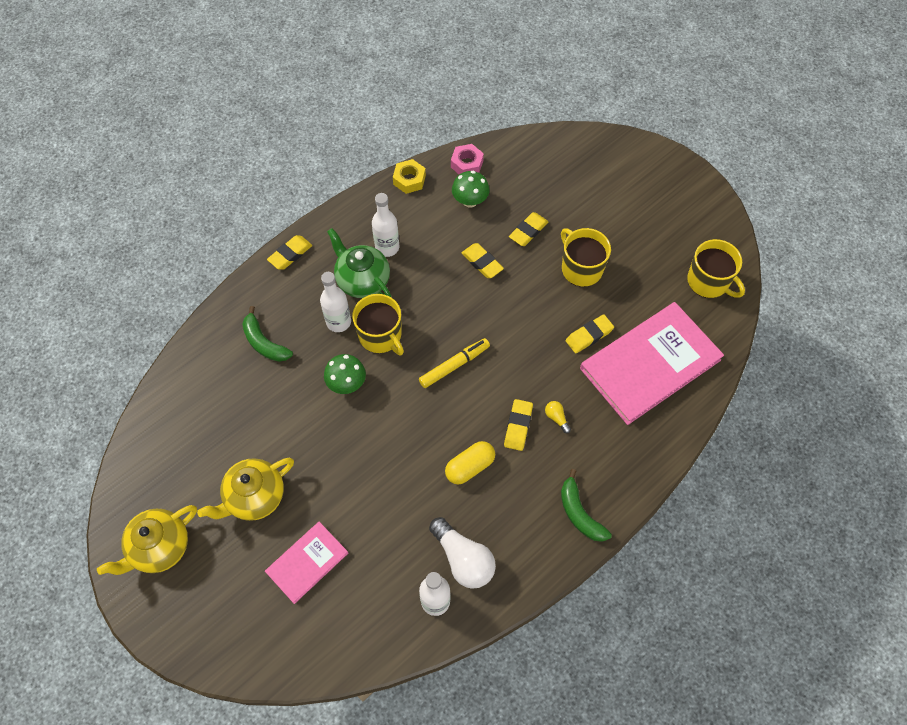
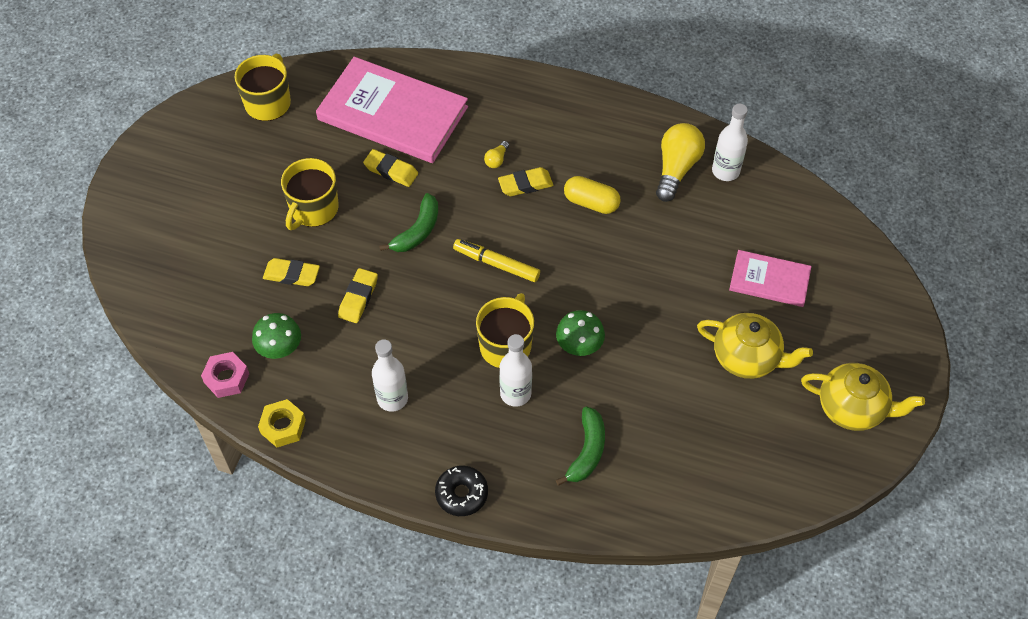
camera: 120 degrees left, 5 degrees down
(290, 254) = (461, 494): yellow eraser -> black donut
(362, 280) = (450, 399): green teapot -> none
(463, 559) = (676, 168): white light bulb -> yellow light bulb
(579, 513) = (575, 107): green banana -> green banana (417, 231)

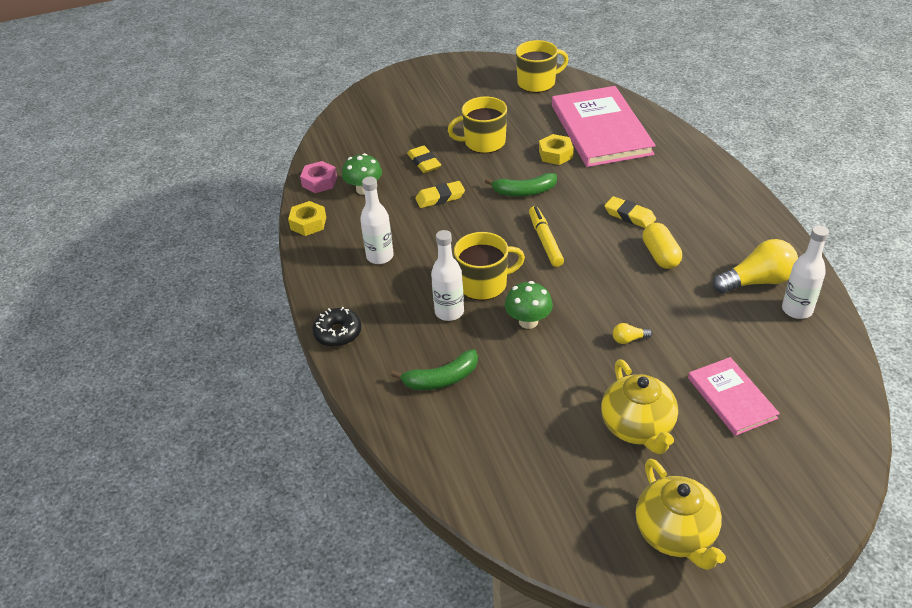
camera: 55 degrees right, 15 degrees down
(391, 170) = (555, 154): yellow eraser -> yellow nut
(496, 160) = (630, 191): yellow light bulb -> yellow light bulb (629, 339)

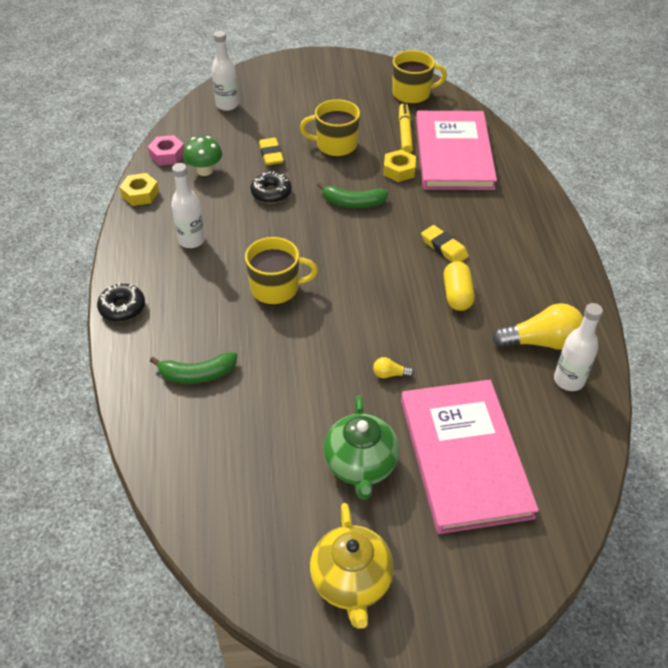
camera: 10 degrees right, 5 degrees up
(440, 198) = (271, 193): yellow eraser -> black donut
(449, 312) = (232, 309): white bottle -> white bottle (227, 105)
(528, 321) = (301, 335): green mushroom -> none
(545, 241) = (352, 257): yellow marker -> yellow marker (405, 132)
(638, 427) = (360, 465): yellow teapot -> green teapot
(731, 398) = (464, 456): pink book -> pink book, size x1.89

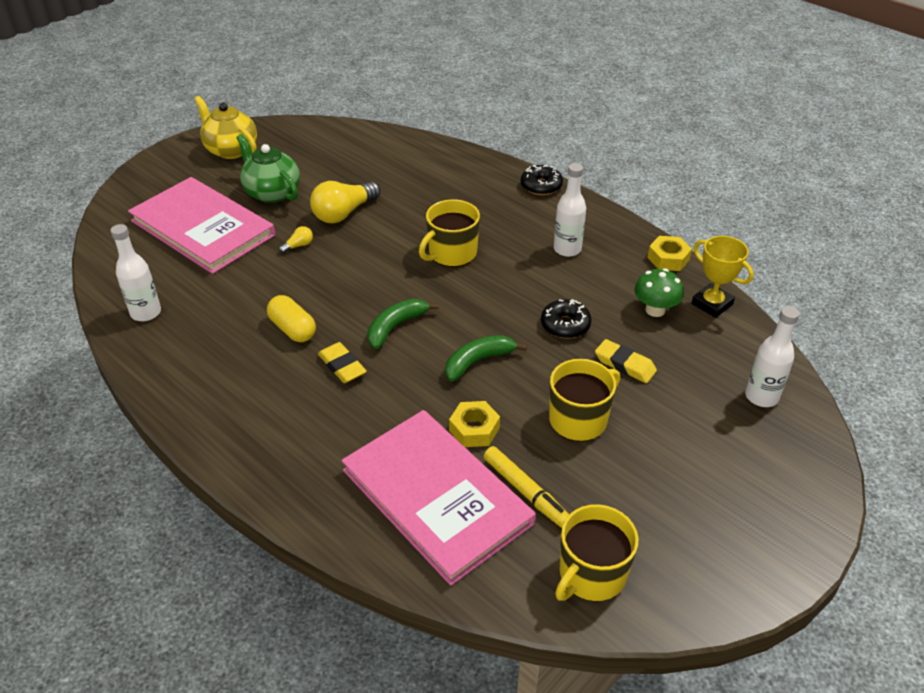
camera: 140 degrees right, 5 degrees down
(167, 155) = (712, 304): pink nut -> yellow trophy
(197, 374) = (434, 181): green banana -> green banana (395, 327)
(444, 248) = (342, 366): yellow eraser -> yellow eraser turned 45 degrees clockwise
(541, 342) = (187, 330): yellow light bulb -> yellow light bulb (344, 213)

